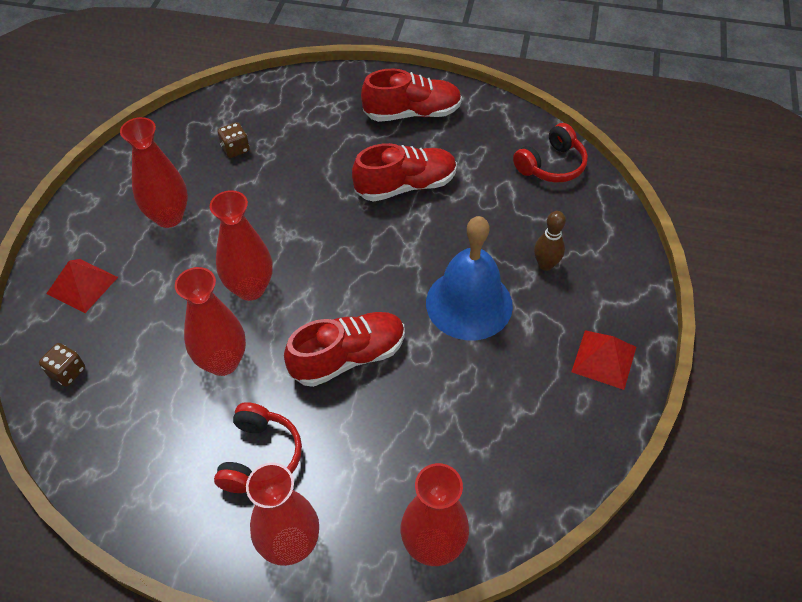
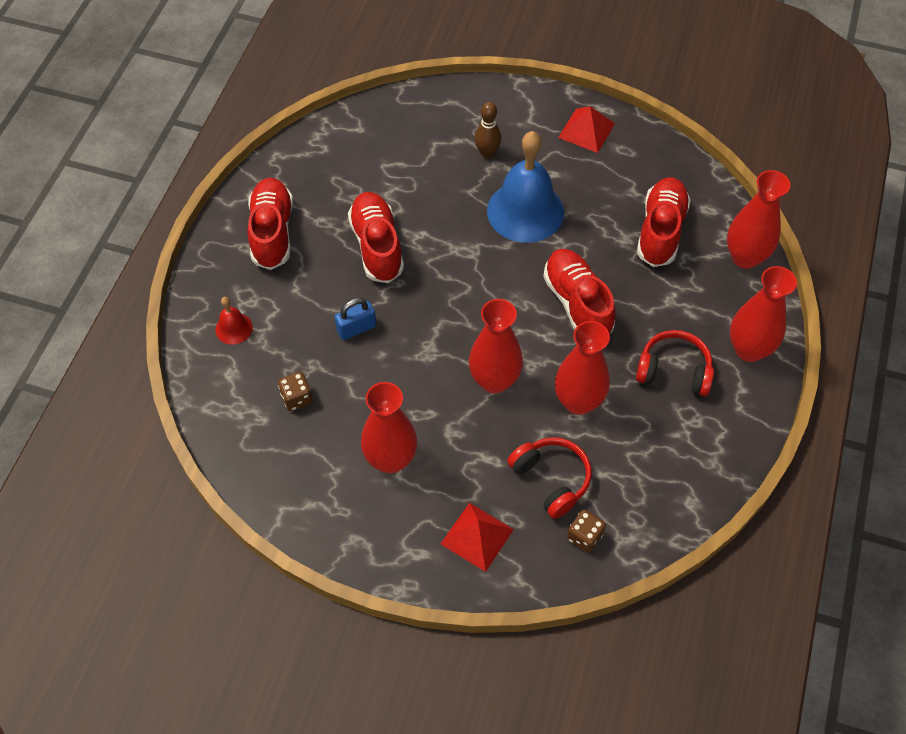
camera: 85 degrees left, 5 degrees up
(306, 102) = (234, 328): none -> red bell
(309, 180) = (356, 328): none -> blue padlock
(461, 442) = (660, 231): none -> red shoe
(551, 165) = (367, 130): red headphones -> red headphones (551, 479)

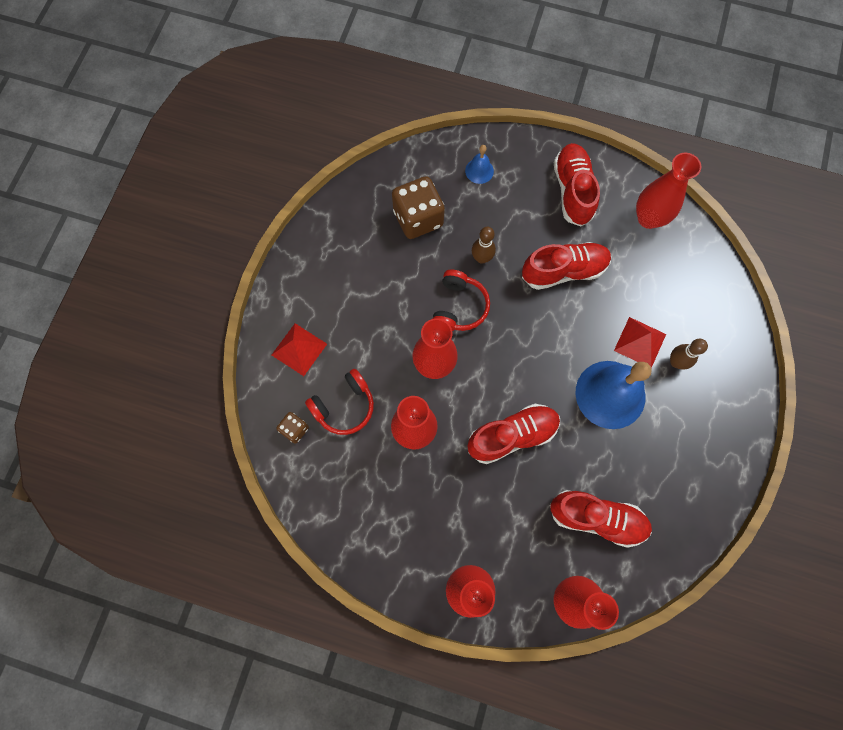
camera: 90 degrees right, 15 degrees up
(234, 328) = (479, 171): red bell -> blue bell
(272, 232) = (572, 191): red shoe -> red shoe turned 90 degrees counterclockwise
(297, 398) = (418, 218): brown dice -> brown dice, size x2.00
(356, 328) = (481, 258): blue padlock -> brown bowling pin
(390, 459) = (365, 287): red vase -> red vase (648, 218)
(586, 130) = (714, 455): red pyramid -> red pyramid (640, 342)
(674, 370) = (445, 516): red headphones -> red headphones (459, 307)

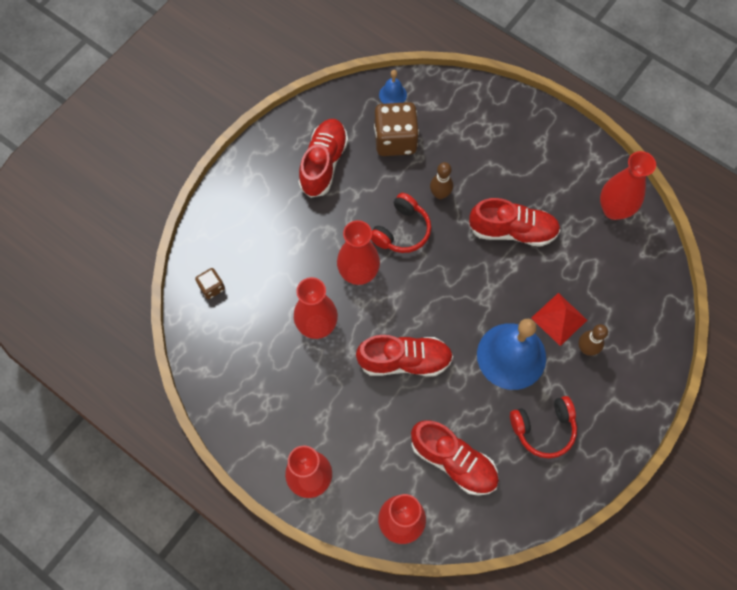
camera: 20 degrees right, 5 degrees down
(299, 349) = (242, 219): red pyramid -> none
(344, 406) = (263, 282): red headphones -> red headphones (543, 428)
(479, 171) = (469, 115): blue bell -> blue bell (392, 95)
(572, 191) = (550, 161): red shoe -> red shoe (323, 163)

